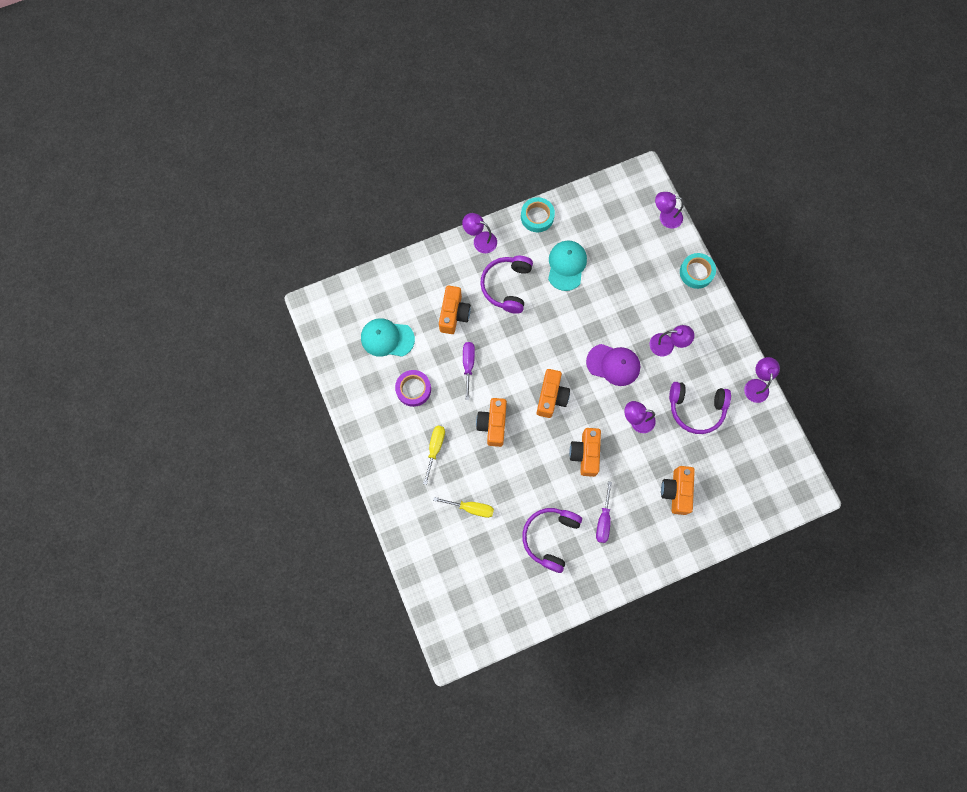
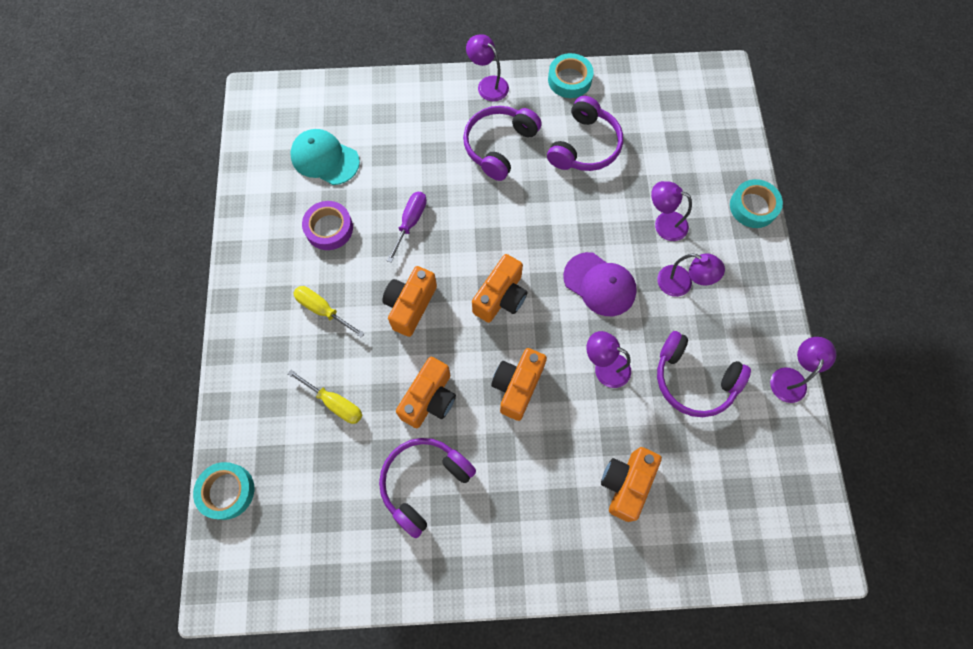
camera: 20 degrees right, 5 degrees down
(426, 589) = (227, 491): none -> turquoise tape
(435, 448) = (323, 310): yellow screwdriver -> yellow screwdriver turned 90 degrees counterclockwise
(454, 314) = (419, 157): orange camera -> orange camera (430, 399)
(566, 265) = (584, 146): turquoise cap -> purple headphones
(603, 520) = (507, 486): purple screwdriver -> none
(665, 217) = (734, 129): purple lamp -> purple lamp (664, 223)

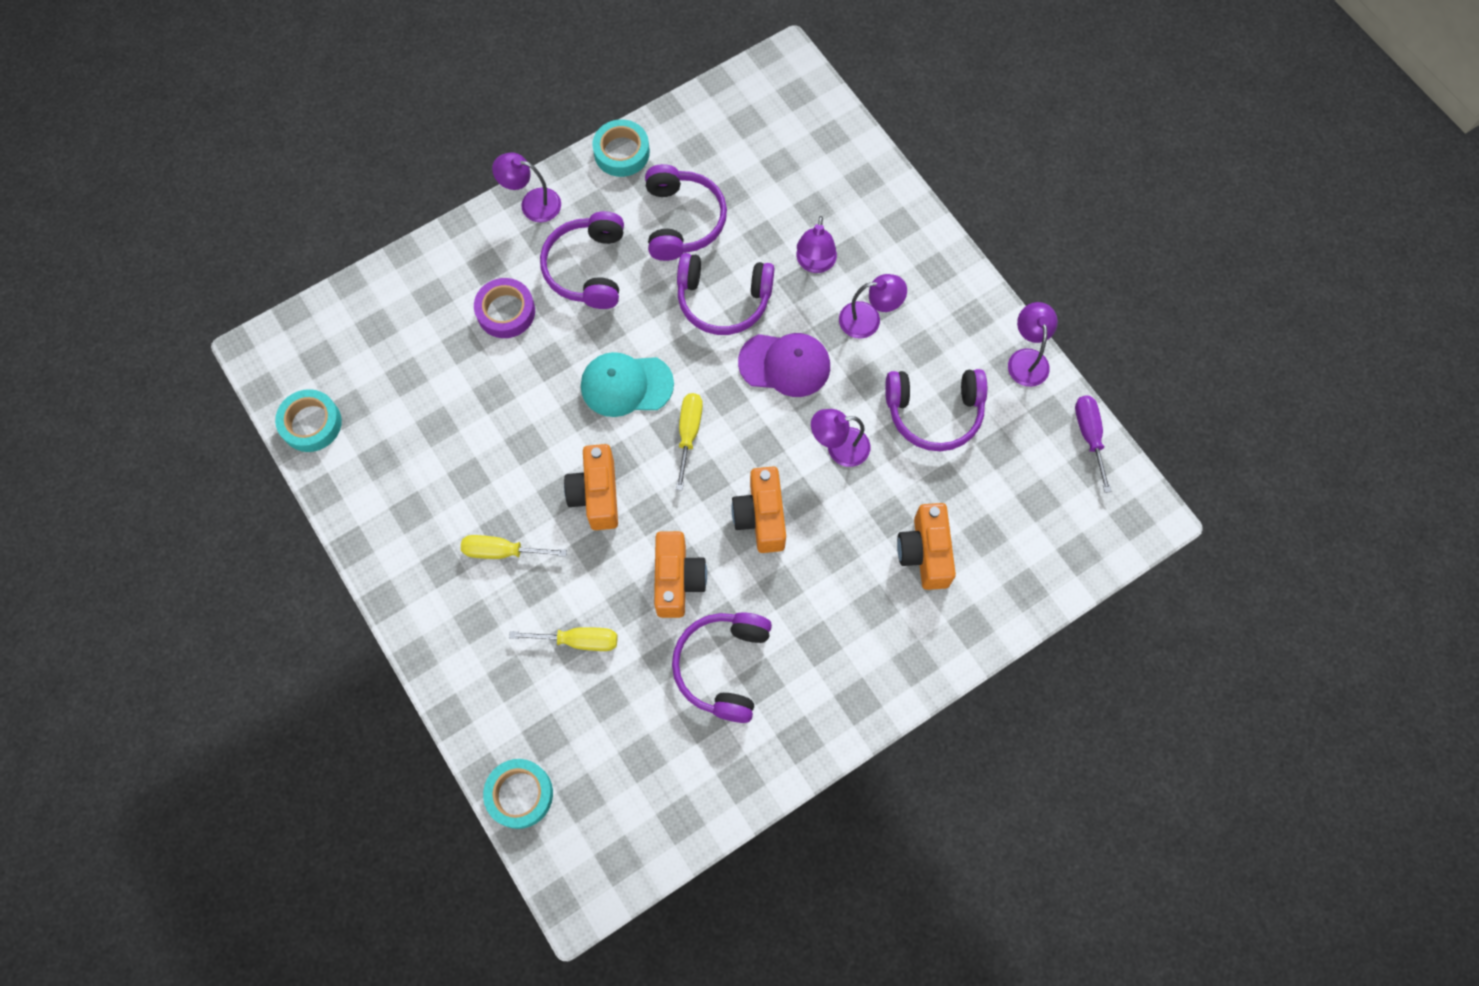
camera: 30 degrees left, 0 degrees up
(325, 158) = (396, 384): turquoise cap -> turquoise cap (626, 385)
(329, 228) = (452, 459): purple tape -> purple tape (506, 312)
(410, 222) = (540, 405): purple screwdriver -> purple screwdriver (1089, 436)
(501, 297) = (689, 433): orange camera -> yellow screwdriver
(581, 215) = (723, 300): none -> purple headphones
(664, 223) = (815, 263): purple lamp -> purple lamp turned 75 degrees counterclockwise
(753, 207) = (896, 198): turquoise tape -> turquoise tape (311, 423)

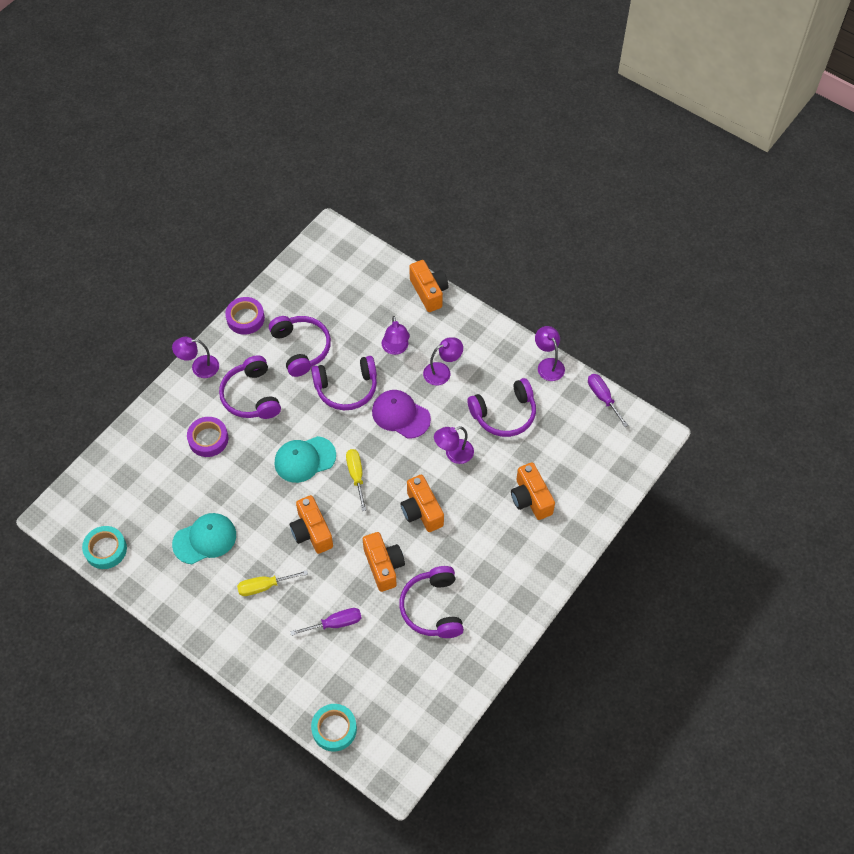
camera: 20 degrees left, 10 degrees down
(447, 455) = (205, 539): none -> turquoise cap
(578, 640) = (335, 623): yellow screwdriver -> purple screwdriver
(621, 152) = (245, 318): turquoise tape -> purple tape
(785, 364) = (400, 415): purple cap -> purple cap turned 135 degrees counterclockwise
(894, 194) = (429, 292): none -> orange camera

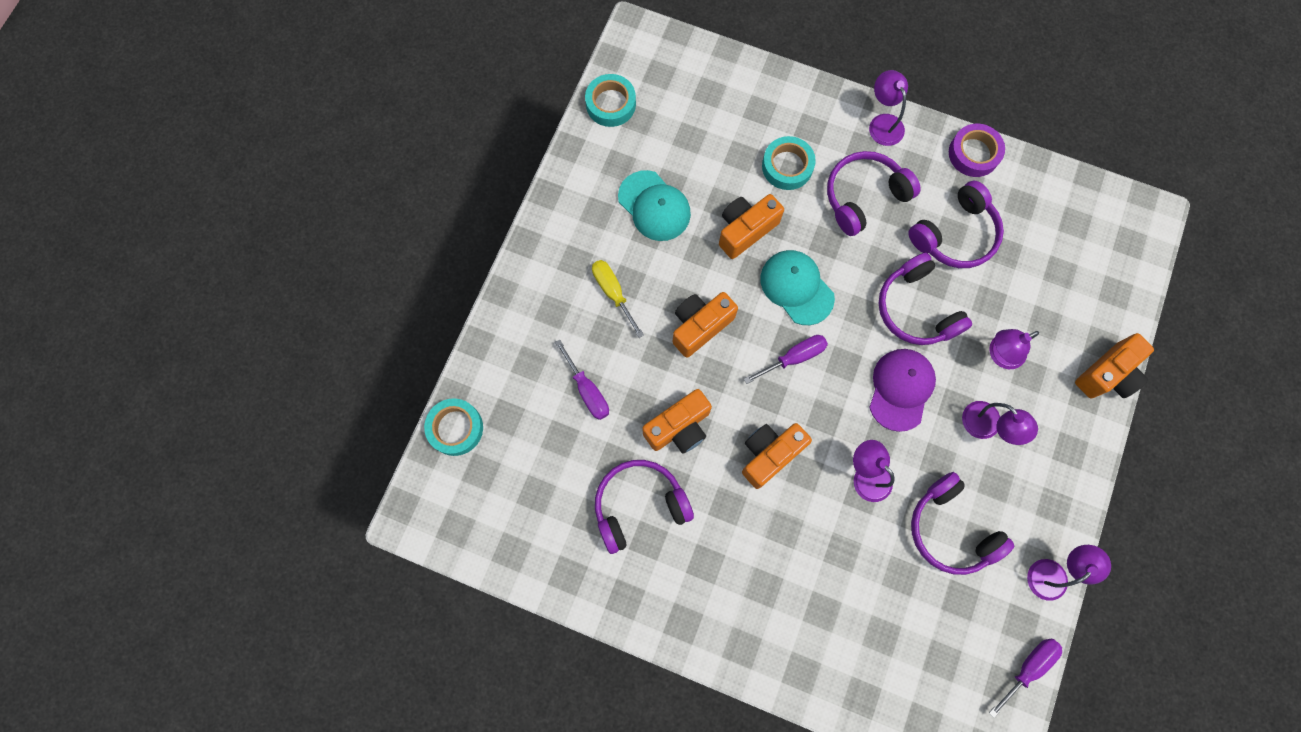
camera: 75 degrees right, 15 degrees up
(208, 439) = (787, 166): purple tape -> turquoise tape
(356, 476) = (794, 358): yellow screwdriver -> purple screwdriver
(530, 499) = (832, 598): orange camera -> orange camera (745, 230)

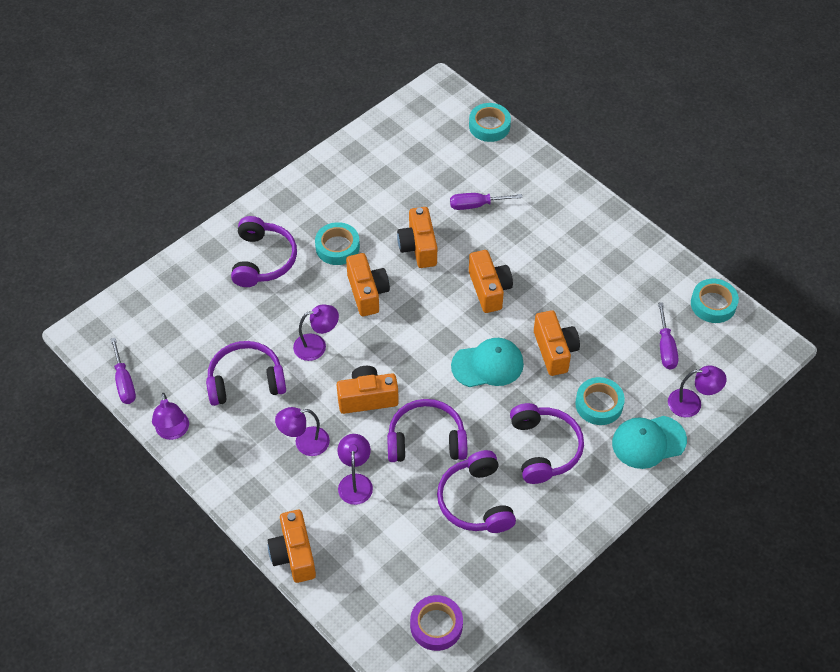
camera: 115 degrees right, 20 degrees down
(613, 293) = (544, 246): yellow screwdriver -> none
(639, 505) = (377, 204): purple headphones -> purple headphones (263, 260)
(654, 206) = (605, 299): turquoise cap -> turquoise cap (648, 442)
(723, 521) = (337, 247): none -> turquoise tape
(794, 358) = (432, 338): purple screwdriver -> purple screwdriver (665, 347)
(883, 123) = (608, 496): purple lamp -> purple lamp (692, 403)
(901, 389) = (367, 398): purple cap -> orange camera
(973, 153) = (545, 555): purple tape -> purple tape (436, 625)

